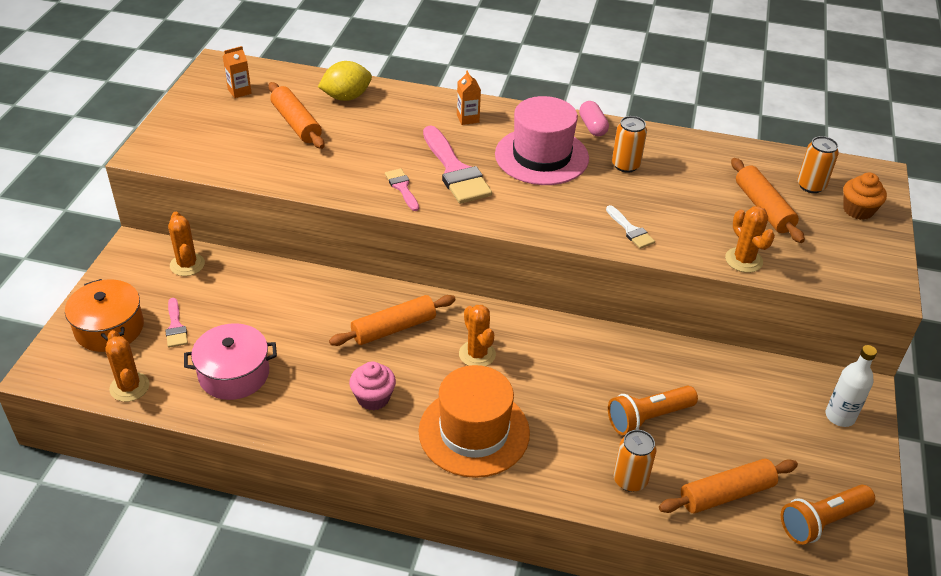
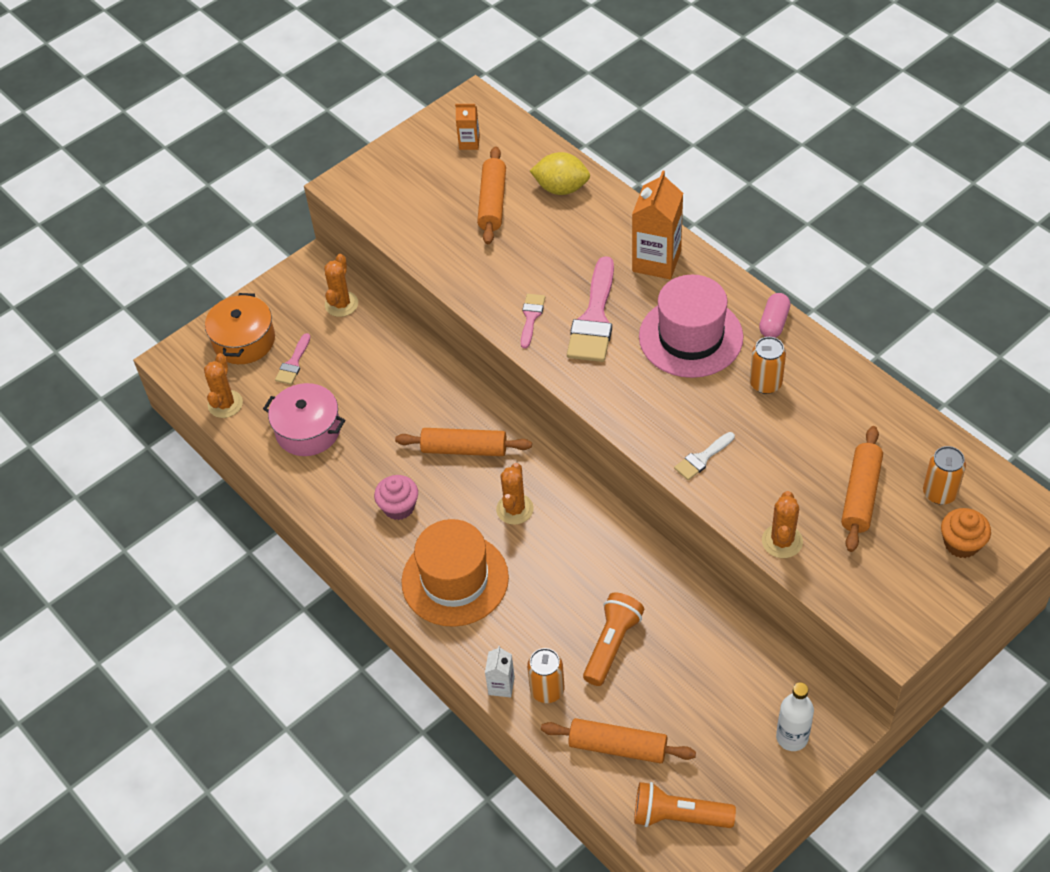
camera: 40 degrees right, 10 degrees up
(468, 118) = (656, 261): orange carton -> orange carton, size x1.93
(589, 497) = (501, 686): none -> white carton
(630, 230) = (702, 458): white brush -> white brush turned 45 degrees clockwise
(648, 418) = (612, 644): orange flashlight -> orange flashlight turned 105 degrees clockwise

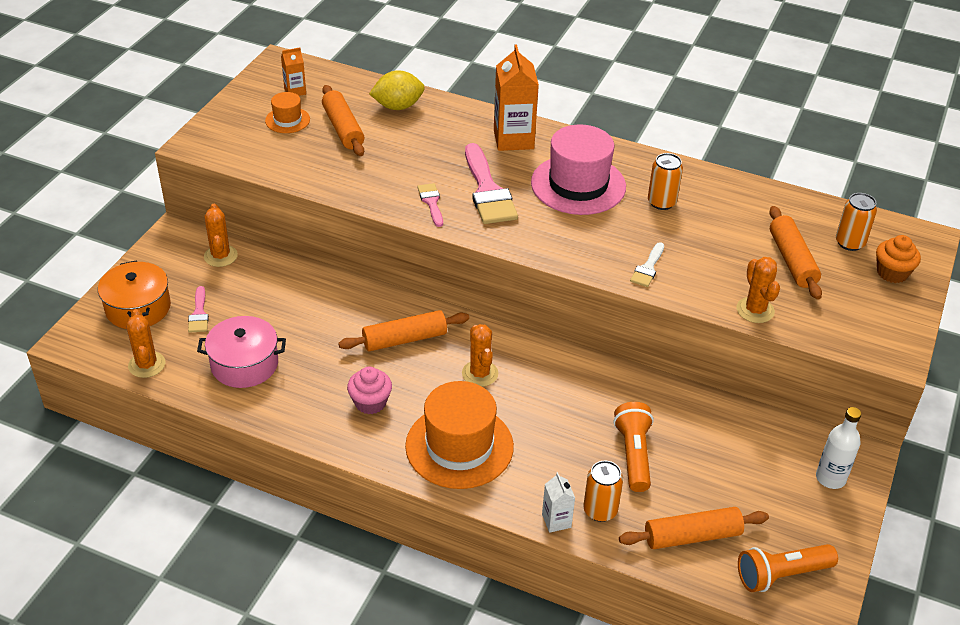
camera: 30 degrees left, 10 degrees down
(444, 178) = (287, 120): none -> orange hat
(774, 323) = (638, 159): pink capsule -> none

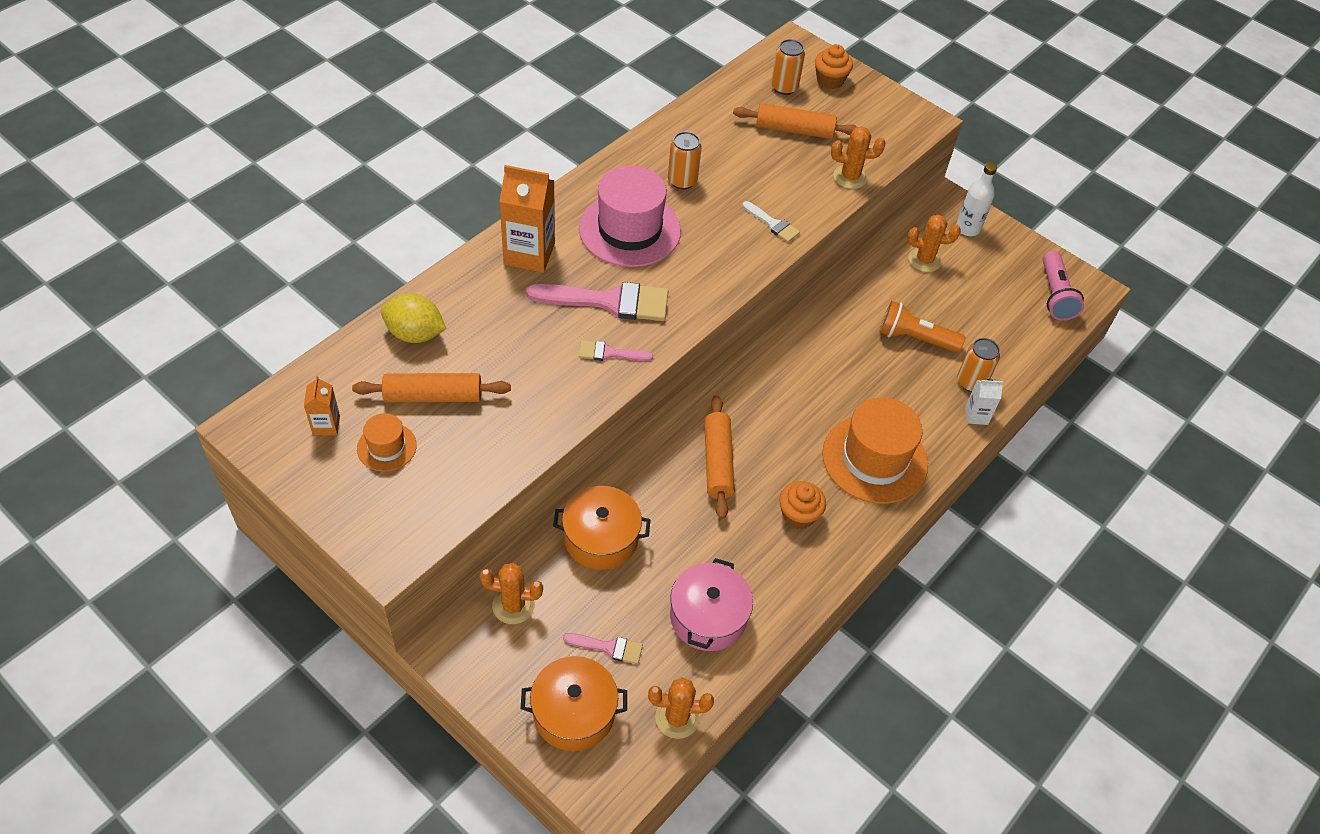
camera: 75 degrees left, 10 degrees up
(298, 287) = (601, 538): none -> orange pot
(370, 402) = (798, 515): pink cupcake -> orange cupcake
(398, 106) = (415, 334): yellow lemon -> yellow lemon turned 75 degrees counterclockwise
(480, 373) = (785, 415): orange cactus -> orange cactus (924, 260)
(692, 536) = (1009, 333): orange rolling pin -> none
(781, 575) = (1055, 295): orange flashlight -> pink flashlight

